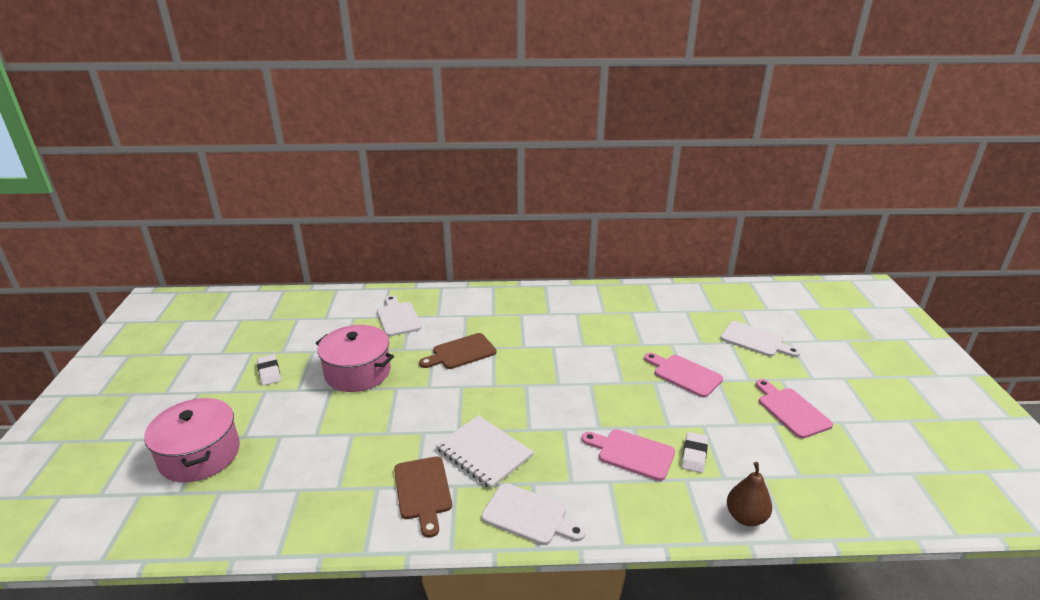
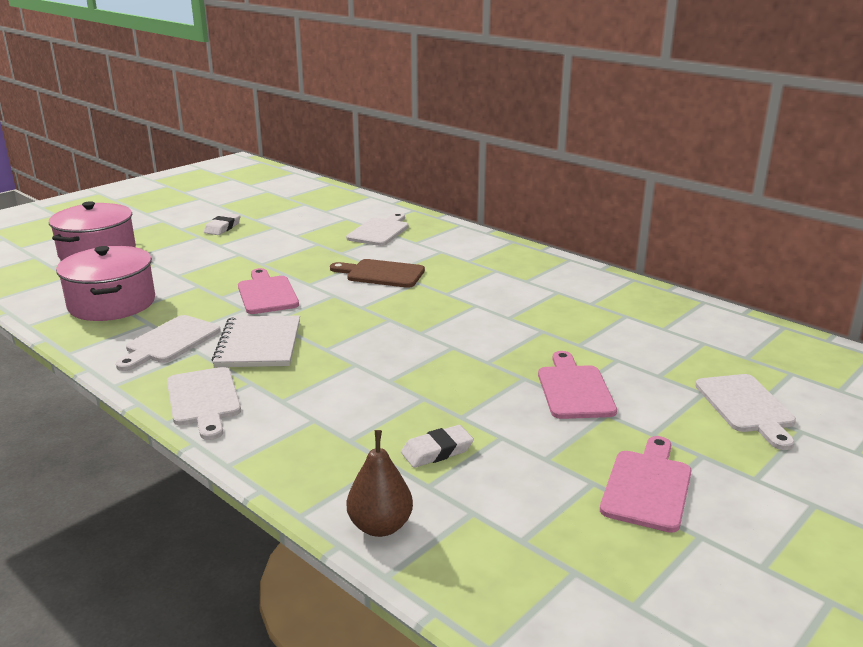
camera: 45 degrees right, 5 degrees down
(358, 372) = (278, 252): pink pot -> pink pot (112, 303)
(423, 491) = (170, 342): brown cutting board -> white cutting board
(632, 453) = (377, 414): pink cutting board -> pink cutting board (267, 293)

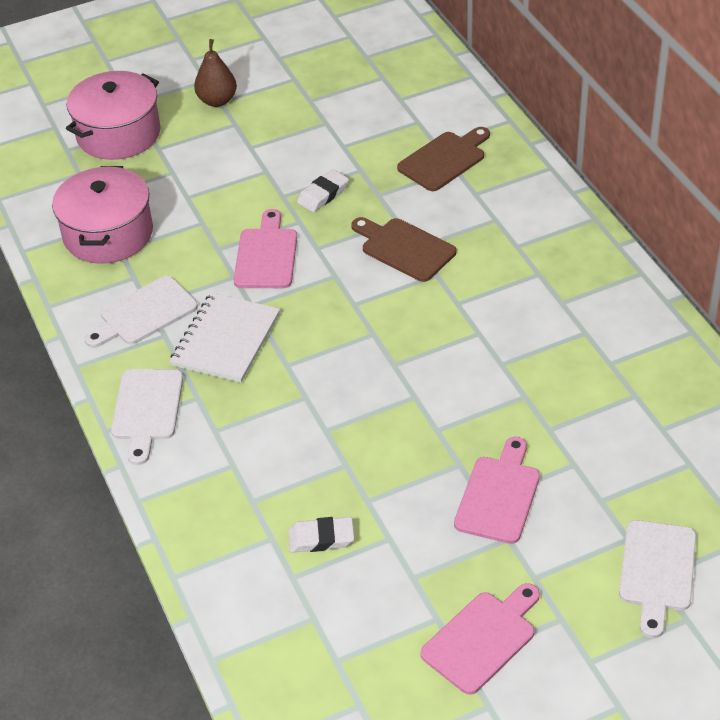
camera: 25 degrees right, 20 degrees up
(222, 227) = (267, 110): white eraser -> white eraser (323, 194)
(379, 231) = (444, 160): white cutting board -> brown cutting board
(380, 526) = (231, 609): brown pear -> brown pear (217, 101)

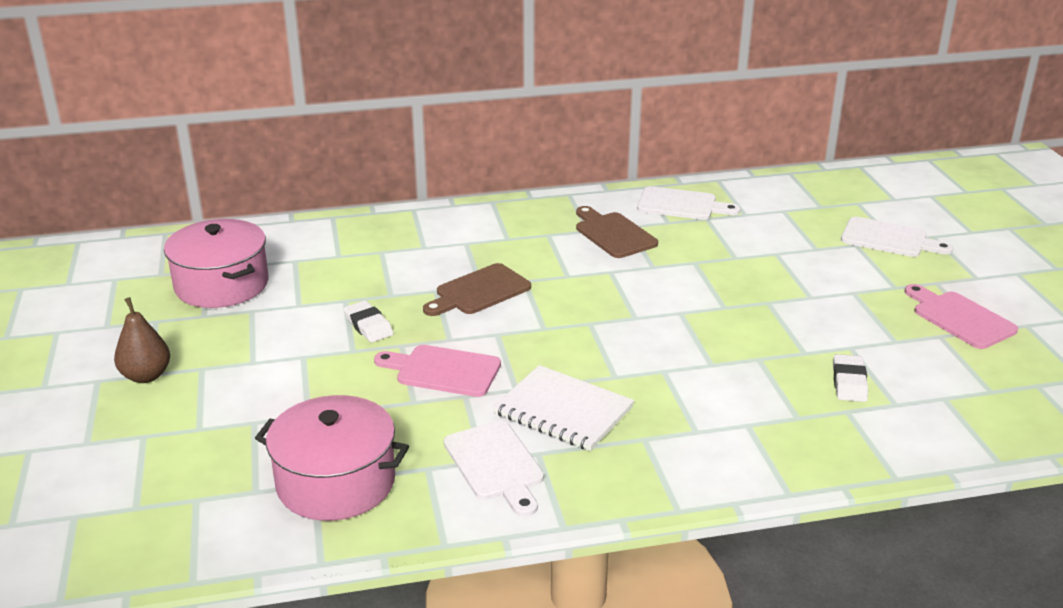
camera: 80 degrees left, 15 degrees down
(118, 134) = (142, 458): pink pot -> pink pot (222, 285)
(147, 409) = (653, 475): white cutting board -> white cutting board (681, 205)
(444, 160) = (364, 255): brown cutting board -> brown cutting board (613, 234)
(499, 495) = (806, 289): pink cutting board -> none

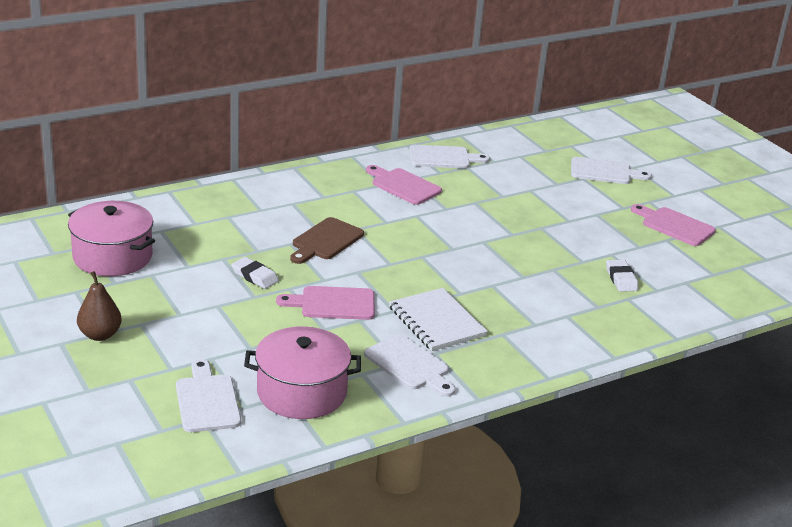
camera: 20 degrees left, 0 degrees up
(214, 476) = (207, 400): none -> white cutting board
(563, 410) = (437, 321): white notebook -> white notebook turned 45 degrees clockwise
(613, 234) = (403, 186): brown cutting board -> pink cutting board

